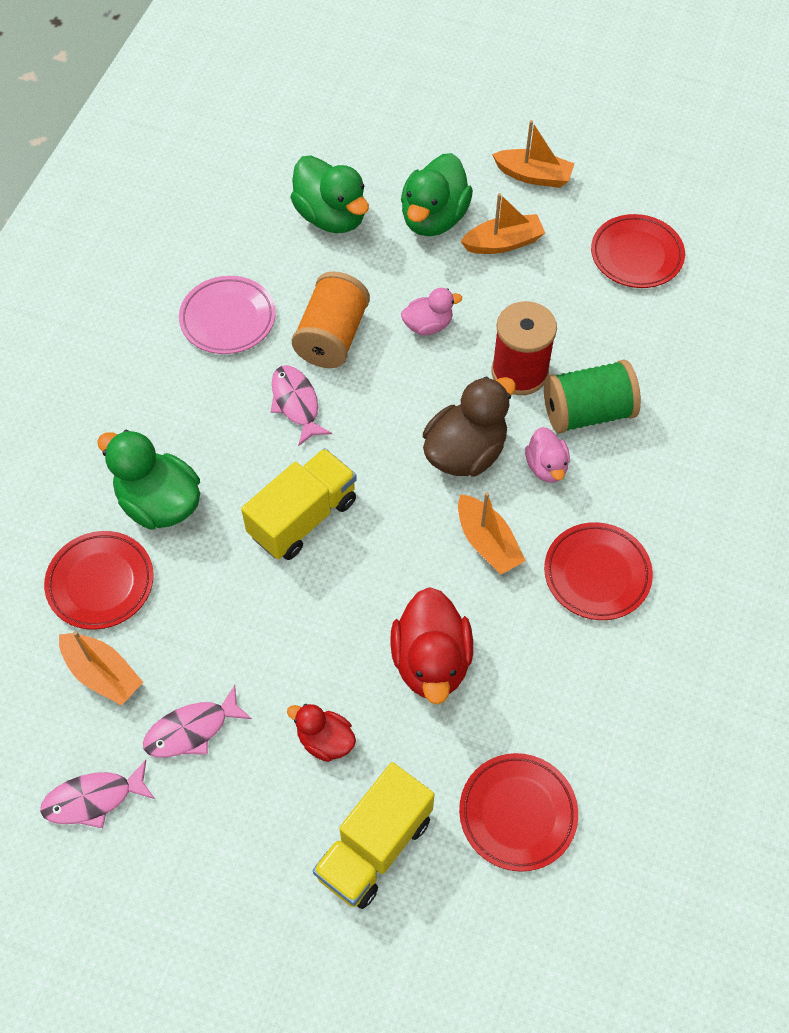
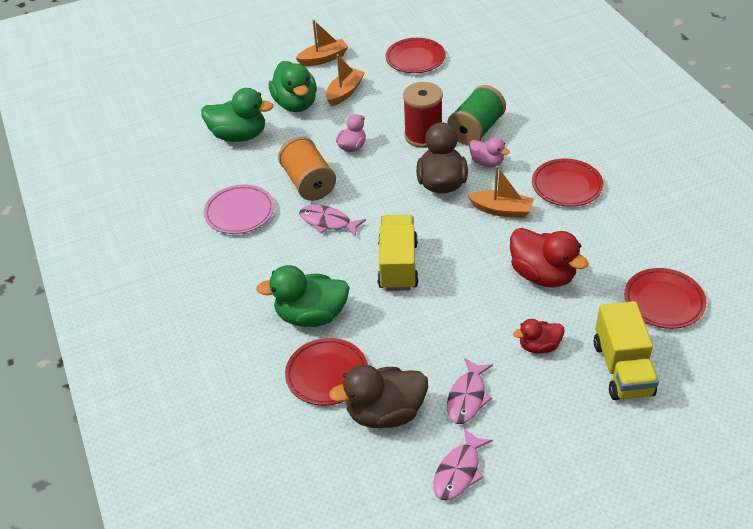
camera: 40 degrees left, 15 degrees down
(103, 674) = (385, 413): orange boat -> brown duck

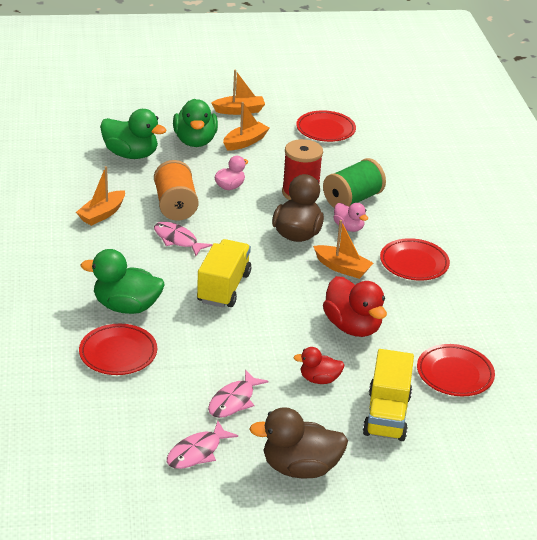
camera: 10 degrees right, 10 degrees down
(239, 213) = (102, 214): pink plate -> orange boat
(385, 413) = (155, 394): brown duck -> brown duck (300, 468)

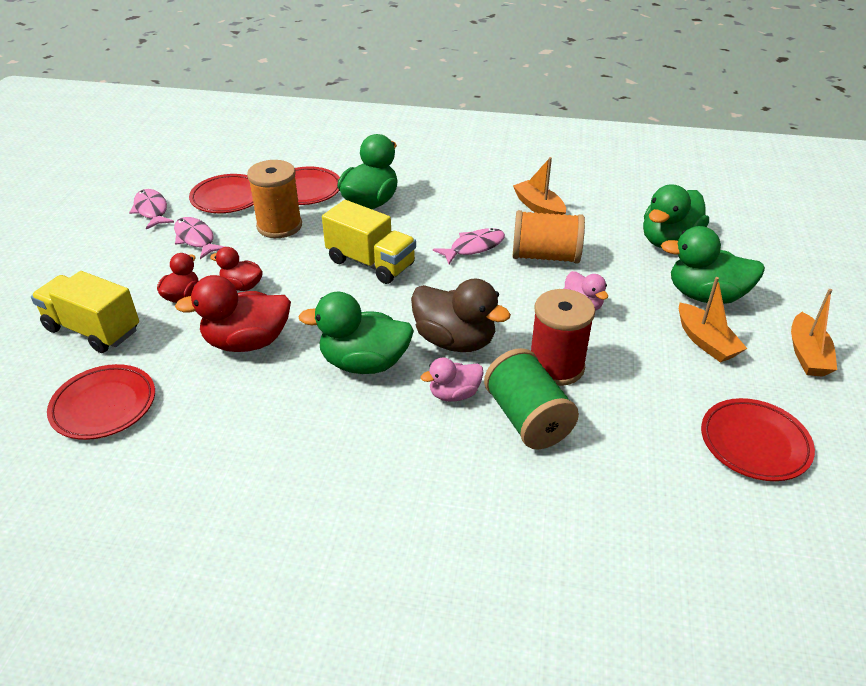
camera: 110 degrees right, 5 degrees up
(190, 353) = (279, 226): none -> orange spool
(289, 349) = (242, 286): none -> red duck
(300, 468) = (82, 258): brown duck -> none
(342, 268) = (364, 363): orange boat -> green duck
(414, 263) = (341, 440): red plate -> red plate (228, 198)

